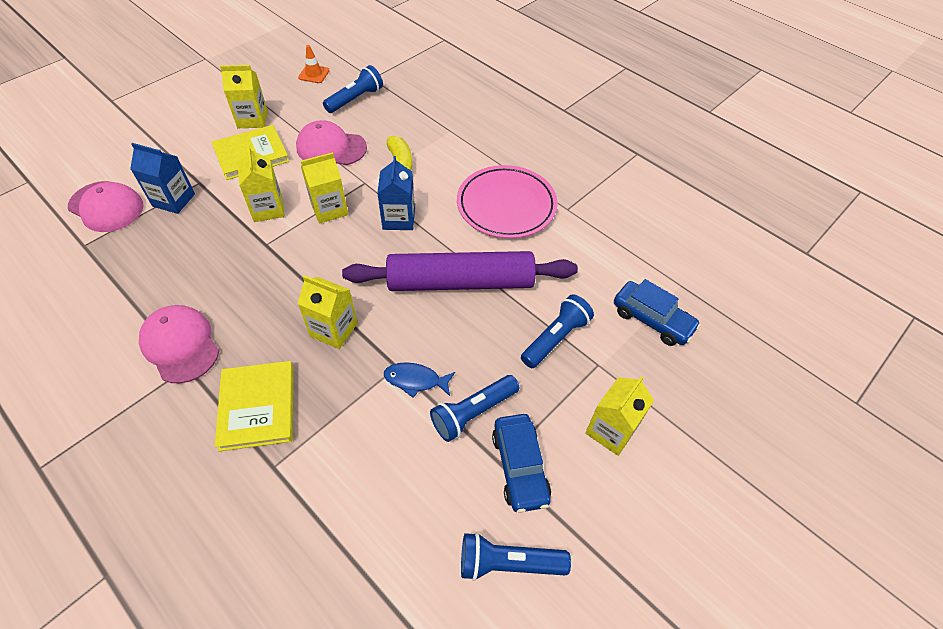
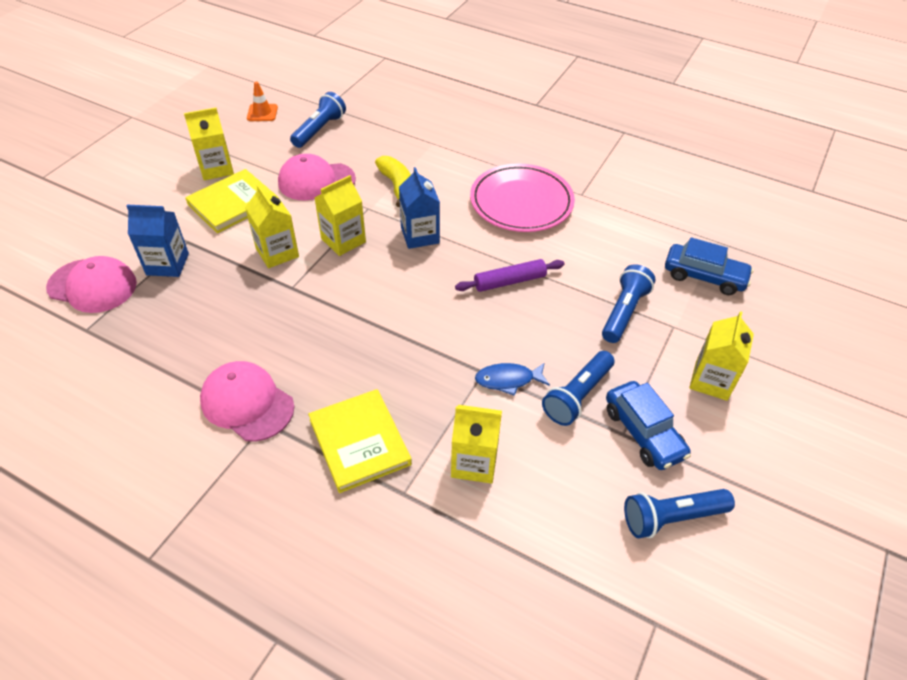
camera: 15 degrees left, 5 degrees down
(334, 329) = (403, 352): yellow carton -> yellow carton (474, 462)
(460, 282) = (509, 281): purple rolling pin -> purple rolling pin, size x0.48

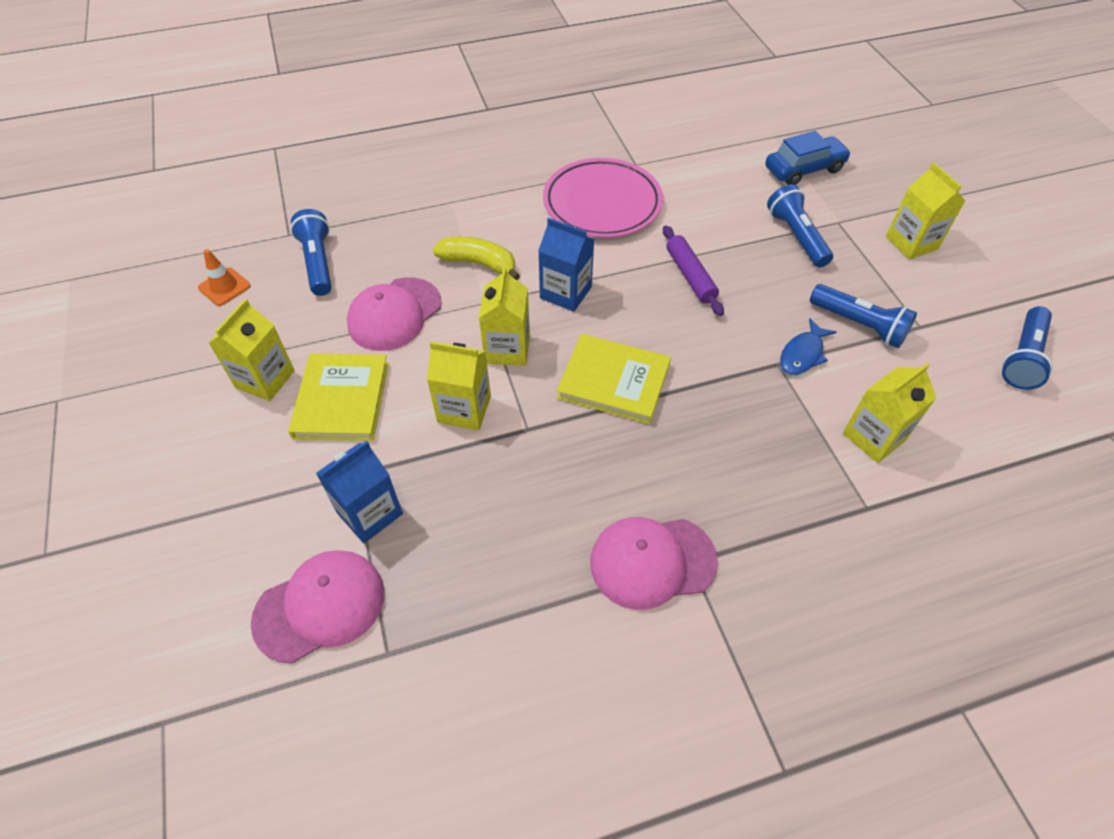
camera: 45 degrees left, 5 degrees up
(360, 442) = (782, 502): yellow book -> yellow book (614, 381)
(509, 281) = (690, 276): purple rolling pin -> purple rolling pin turned 45 degrees counterclockwise
(577, 396) = (859, 325): blue flashlight -> blue flashlight turned 45 degrees counterclockwise
(643, 432) = (929, 314): blue car -> none

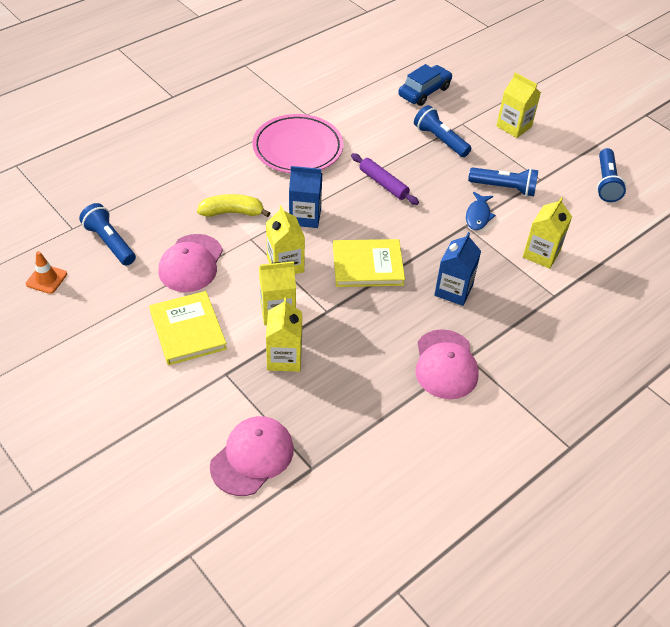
camera: 25 degrees left, 5 degrees down
(265, 379) = (122, 333): yellow carton -> yellow carton (284, 358)
(369, 513) = (251, 393): blue carton -> blue carton (453, 290)
(652, 561) = (445, 364): pink cap -> pink cap turned 60 degrees counterclockwise

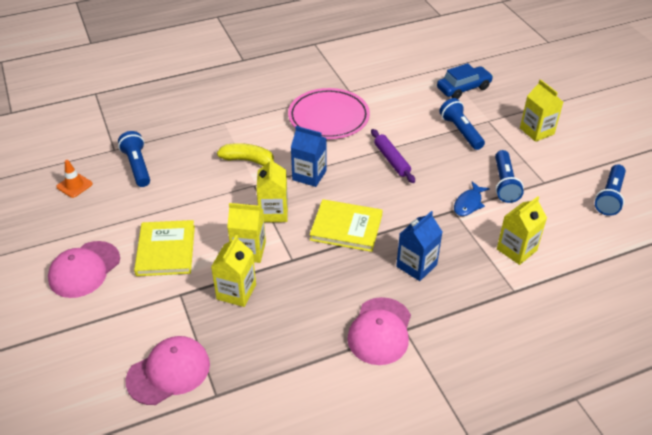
camera: 20 degrees right, 5 degrees down
(191, 263) = (194, 195): pink cap -> pink cap (84, 269)
(504, 188) = (504, 184): blue flashlight -> blue flashlight turned 60 degrees clockwise

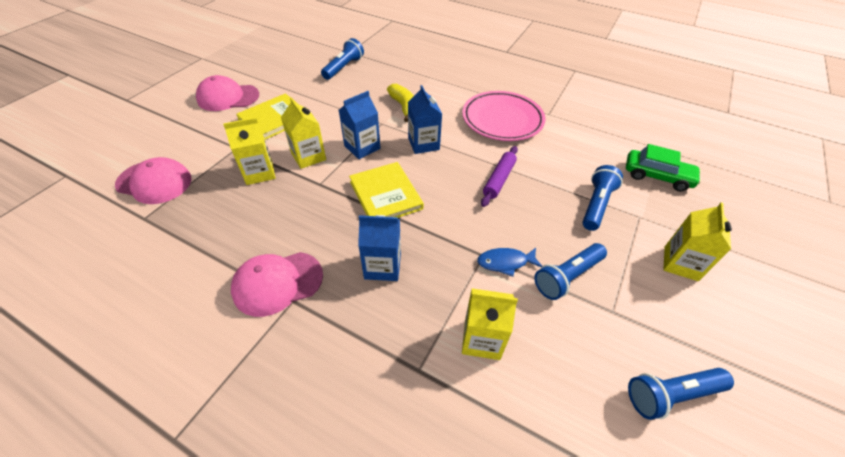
camera: 50 degrees right, 5 degrees up
(74, 185) = (300, 56): orange traffic cone -> none
(273, 212) = (362, 147): yellow carton -> blue carton
(463, 88) = (657, 176): blue car -> green car

